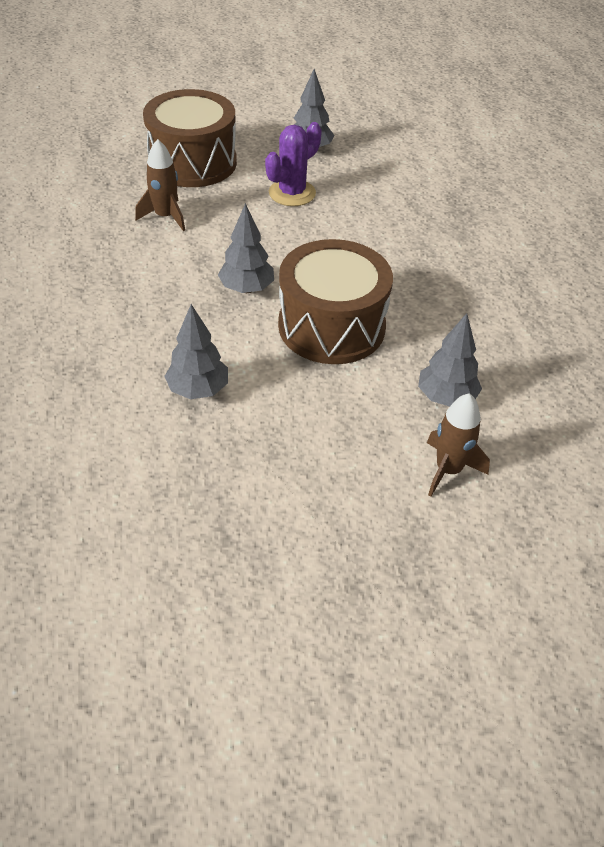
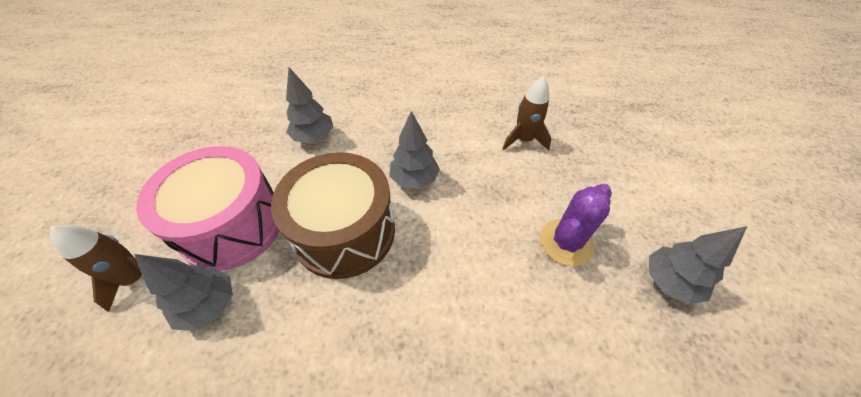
camera: 105 degrees right, 5 degrees up
(193, 162) = (616, 167): brown drum -> none
(292, 193) = (566, 242): purple cactus -> purple cactus turned 75 degrees clockwise
(357, 417) = (232, 225): none -> pink drum

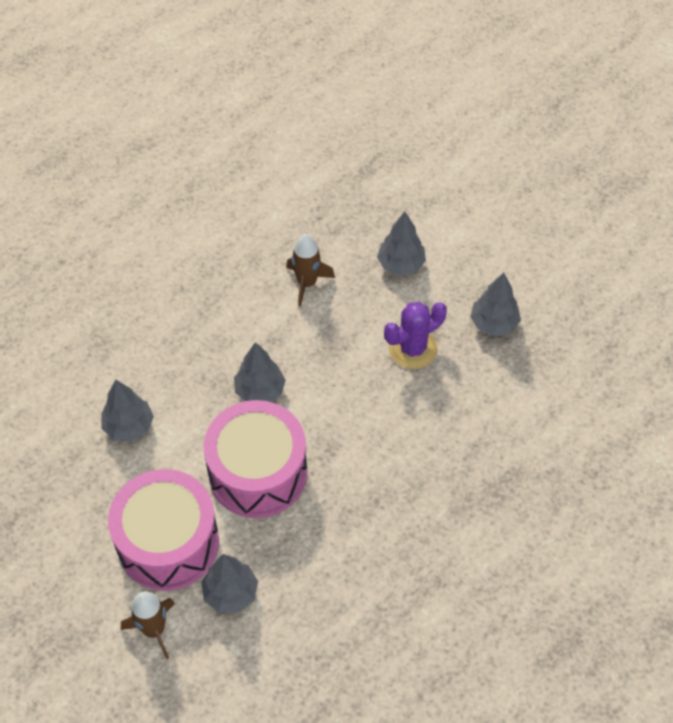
camera: 45 degrees left, 5 degrees up
(345, 232) = (258, 473): brown drum -> pink drum
(566, 242) = (412, 349): purple cactus -> purple cactus turned 60 degrees clockwise
(612, 176) = (401, 264): none -> grey tree

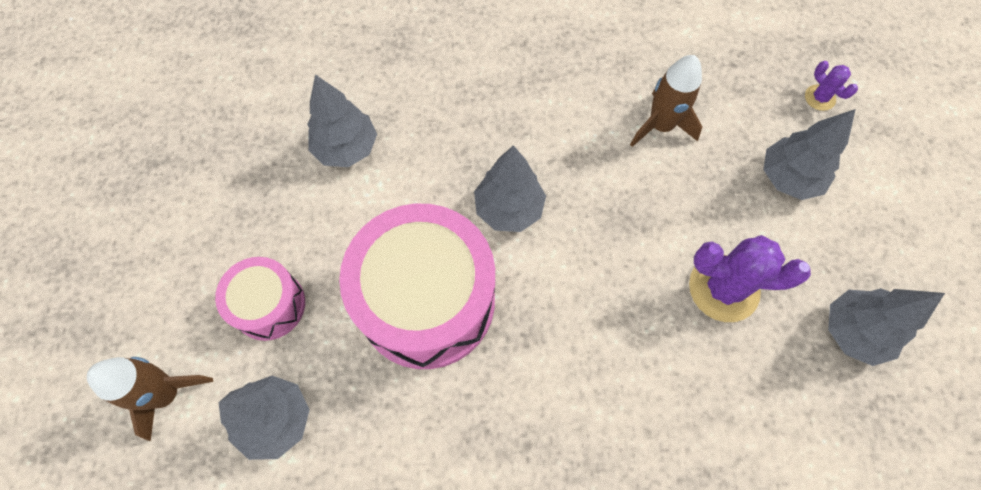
camera: 40 degrees right, 10 degrees up
(168, 542) = (269, 305): pink drum -> pink drum, size x0.52
(383, 206) = (819, 98): none -> purple cactus

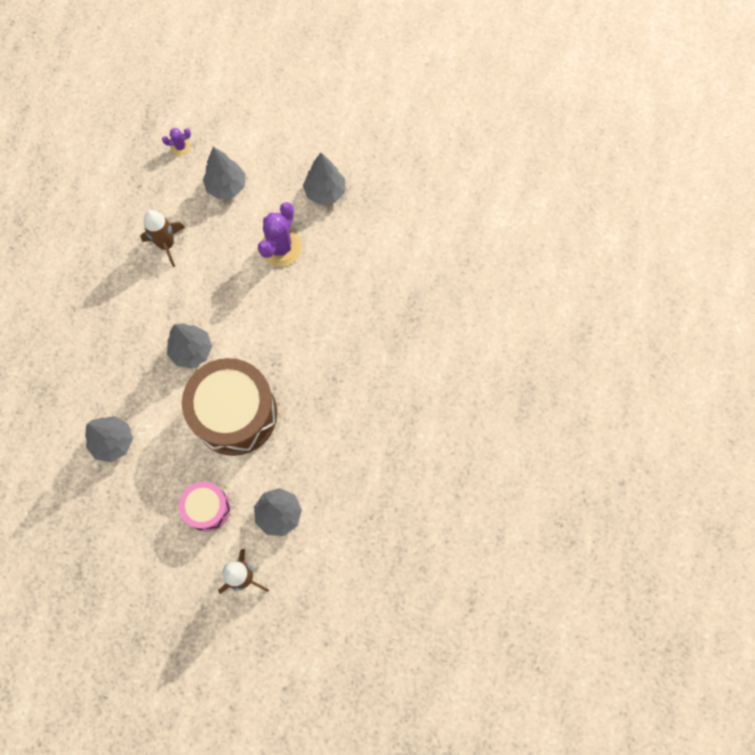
camera: 75 degrees left, 5 degrees up
(426, 301) = (235, 414): pink drum -> brown drum

